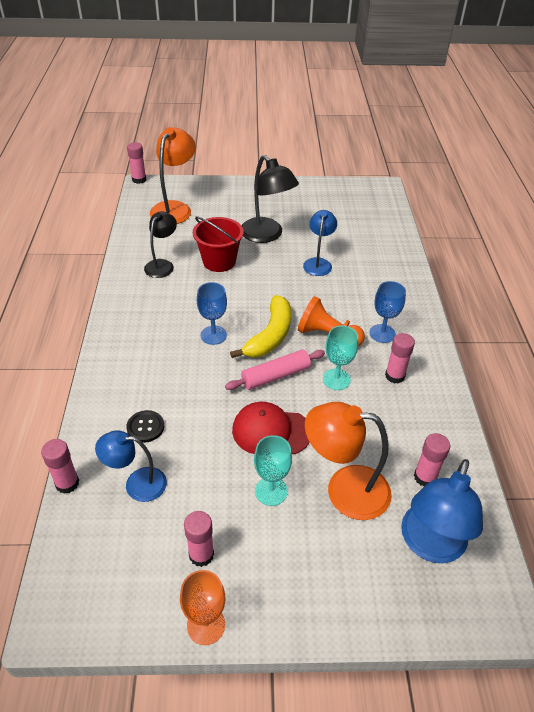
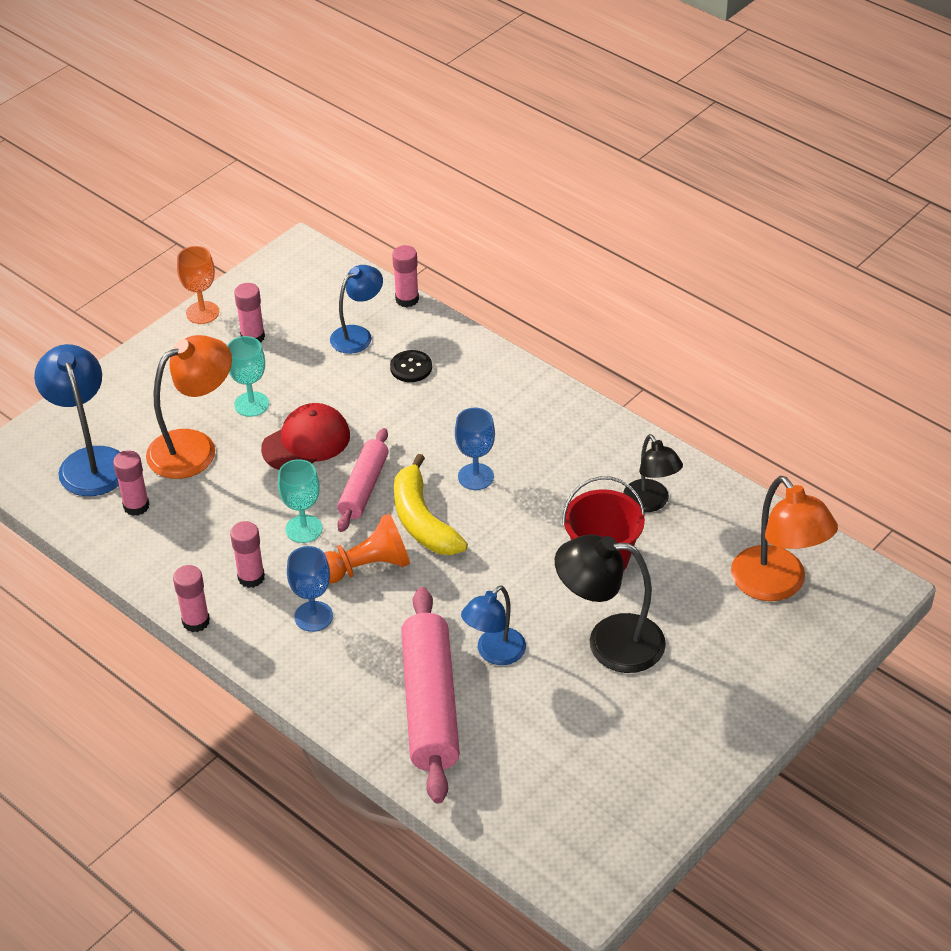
camera: 135 degrees right, 0 degrees up
(139, 180) = (901, 589): pink glue stick -> pink glue stick (196, 621)
(318, 263) = (494, 653): blue lamp -> blue lamp turned 75 degrees clockwise
(370, 265) = (431, 705): none -> pink rolling pin

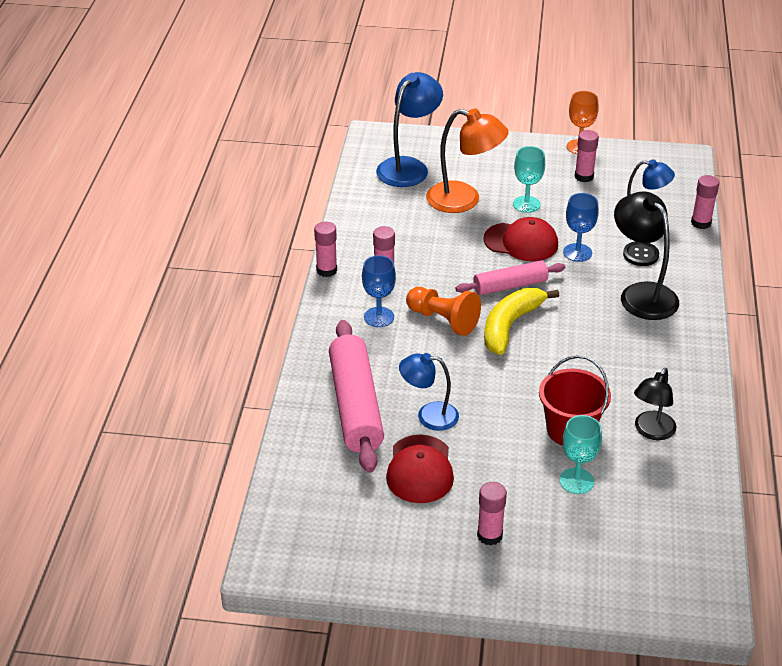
camera: 55 degrees right, 5 degrees down
(136, 506) = (392, 202): pink glue stick -> pink glue stick (489, 535)
(304, 529) = (446, 277): turquoise goblet -> turquoise goblet (576, 481)
(431, 705) = (356, 406): pink rolling pin -> pink rolling pin turned 60 degrees counterclockwise
(476, 477) = (577, 332): blue goblet -> blue goblet (577, 252)
(562, 700) = (420, 469): none -> red cap
(609, 642) = (496, 470): black lamp -> black lamp (641, 294)
(777, 585) = (646, 541): orange lamp -> none

